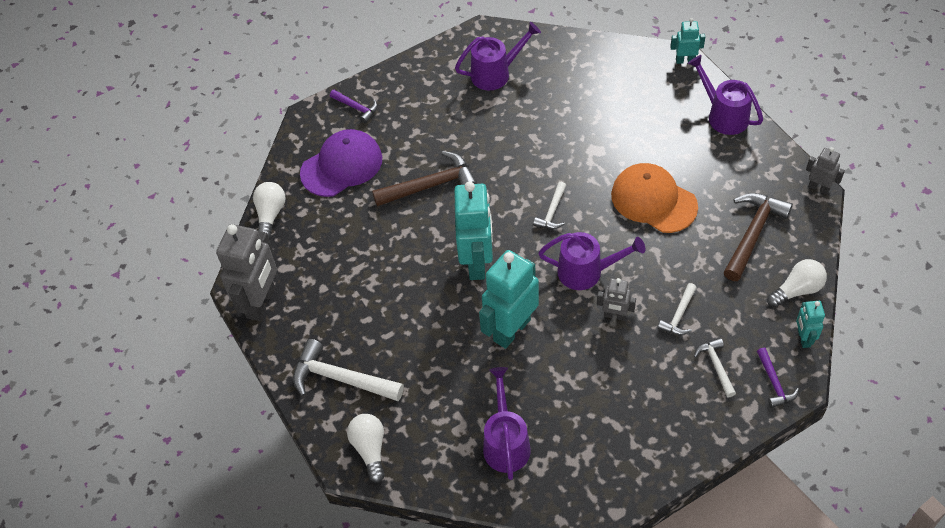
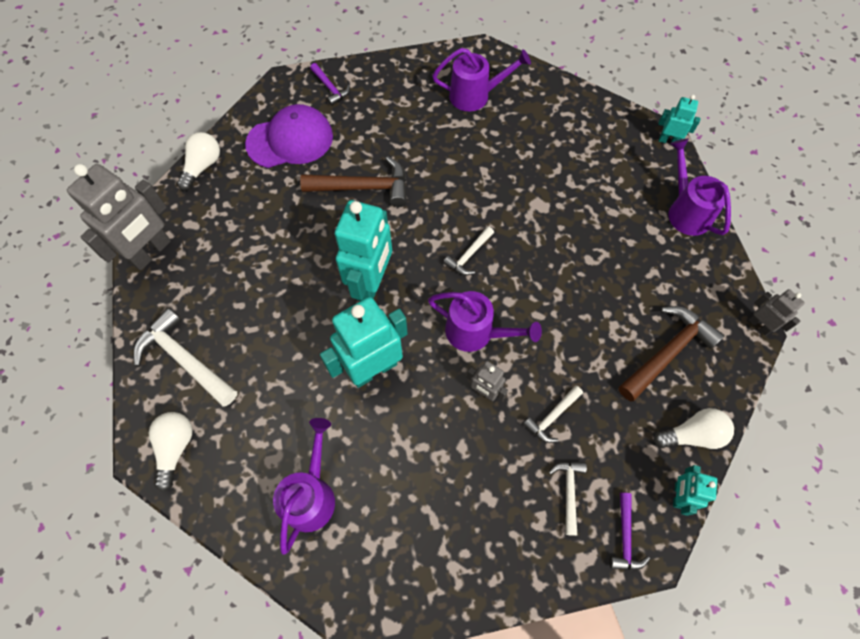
camera: 15 degrees right, 10 degrees up
(653, 200) = (577, 278): orange cap -> none

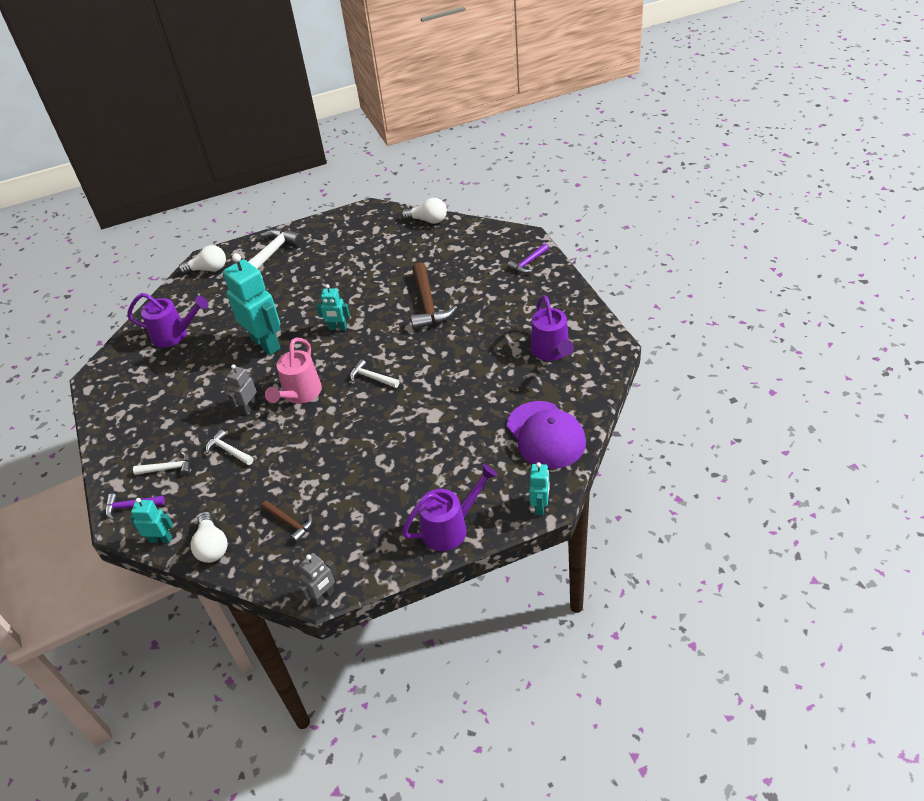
camera: 85 degrees right, 20 degrees down
(151, 252) = (349, 219): grey robot -> none
(290, 140) = (465, 255): purple cap -> purple cap (545, 435)
(371, 283) = (337, 328): turquoise robot -> turquoise robot, size x0.50
(476, 333) = (299, 394): purple watering can -> pink watering can
(667, 352) = (289, 523): brown hammer -> brown hammer, size x0.55

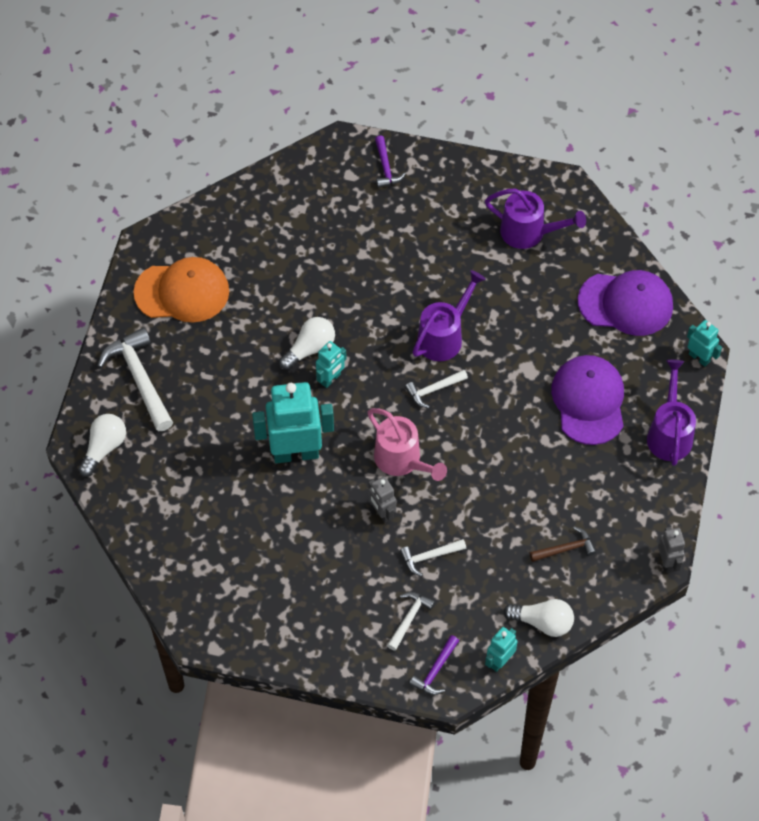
camera: 60 degrees left, 15 degrees up
(175, 335) = (198, 529): purple watering can -> purple watering can (444, 336)
(347, 238) = (182, 292): none -> orange cap
(428, 220) = (226, 204): white light bulb -> white light bulb (310, 349)
(428, 304) = (368, 285): brown hammer -> none
(436, 462) = (589, 401): none -> purple cap

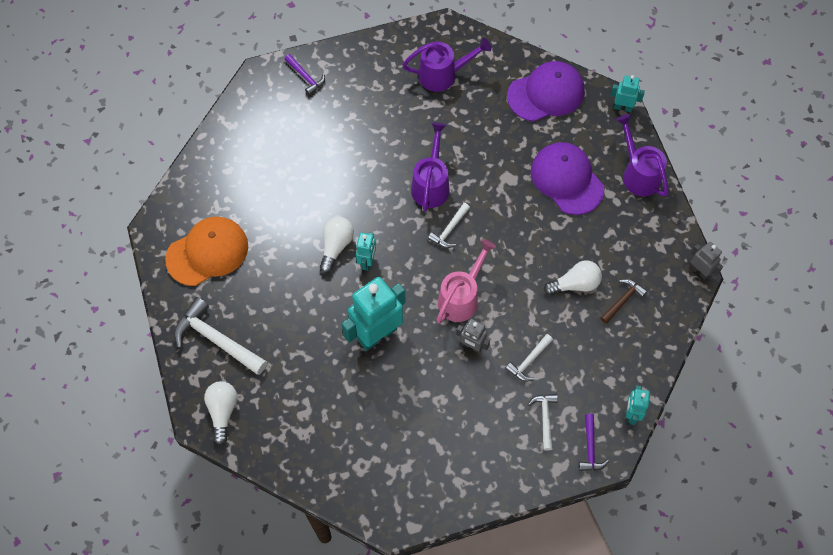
camera: 30 degrees left, 5 degrees up
(402, 461) = (461, 297): pink watering can -> pink watering can turned 75 degrees counterclockwise
(542, 622) = (642, 366): white light bulb -> white light bulb (575, 284)

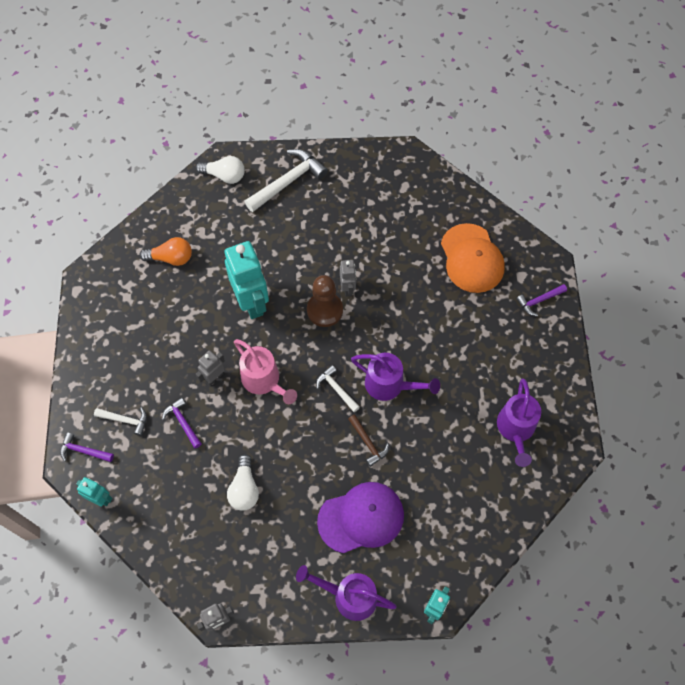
camera: 105 degrees right, 0 degrees up
(207, 252) = (371, 188): orange cap -> orange cap (472, 258)
(336, 246) = (348, 288): white light bulb -> grey robot
(345, 436) = (171, 258): none -> orange light bulb
(367, 261) = (324, 310): turquoise robot -> brown pawn
(529, 361) = (183, 422): white hammer -> purple hammer
(546, 93) = (470, 529): purple cap -> none
(622, 300) = (213, 529): brown hammer -> brown hammer (368, 443)
(638, 173) = (348, 596): purple watering can -> purple watering can turned 150 degrees counterclockwise

